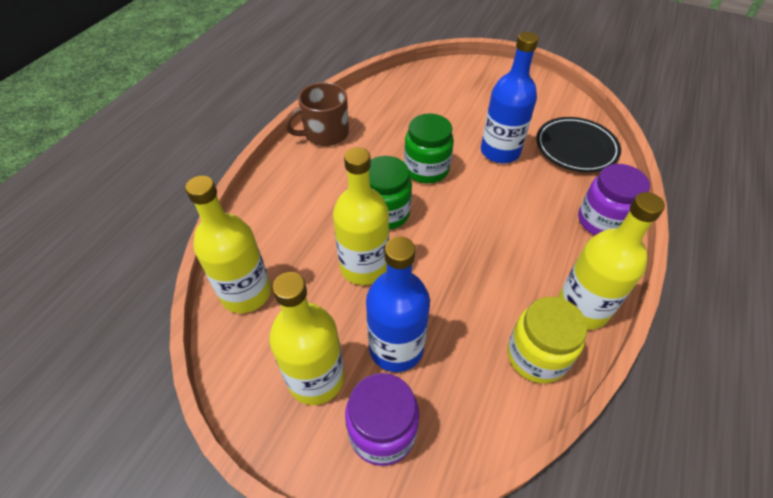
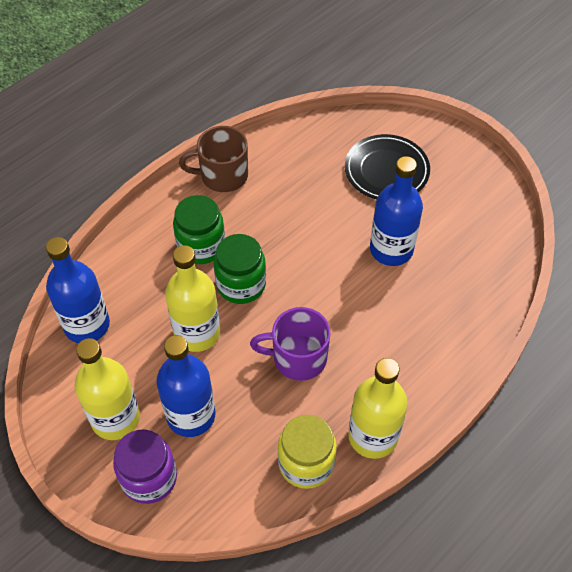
camera: 20 degrees right, 5 degrees up
(246, 293) = (87, 325): yellow bottle -> blue bottle
(426, 169) = (304, 248): green jar -> green jar (201, 246)
(472, 259) = (298, 357): none -> purple mug
(576, 148) = (476, 268): black plate -> black plate (386, 171)
(602, 221) = (448, 359): purple jar -> none

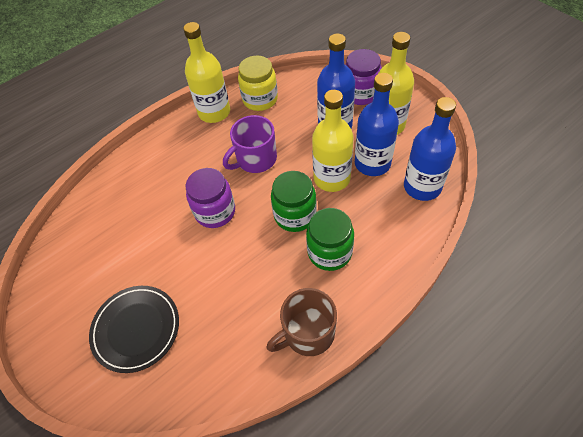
camera: 170 degrees left, 0 degrees up
(222, 175) = (308, 333): brown mug -> brown mug turned 150 degrees clockwise
(298, 357) = (255, 159): purple mug -> purple mug turned 135 degrees clockwise
(336, 285) = (215, 212): none -> purple jar
(391, 249) = (160, 242): blue bottle -> blue bottle (372, 163)

